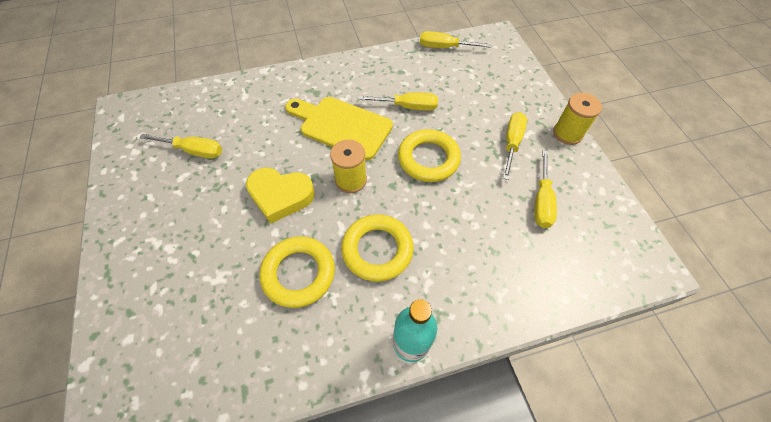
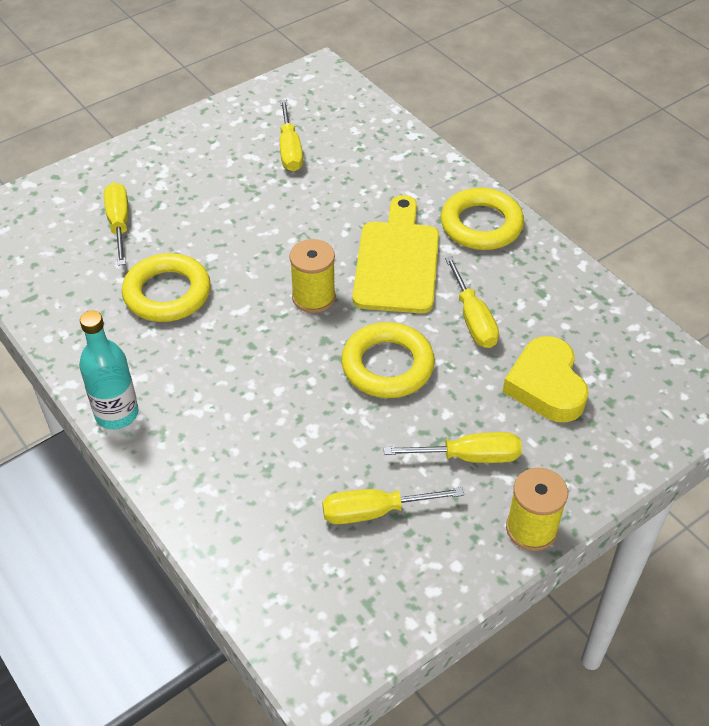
camera: 70 degrees right, 10 degrees down
(280, 196) = (261, 243): yellow heart -> yellow heart (546, 385)
(377, 250) = (223, 352): yellow ring -> yellow ring (481, 225)
(445, 47) = (633, 330): yellow screwdriver -> yellow screwdriver (119, 224)

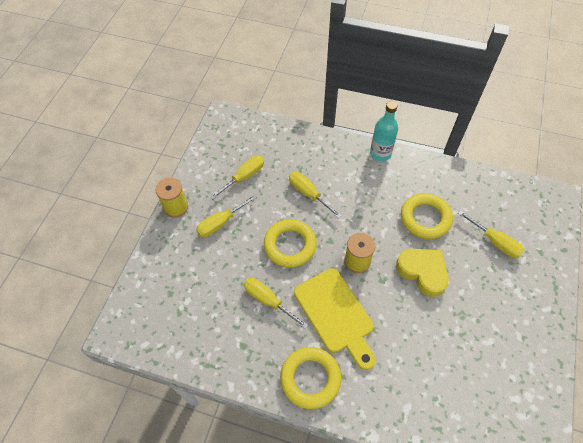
camera: 145 degrees right, 10 degrees up
(290, 150) = (474, 364): yellow screwdriver -> yellow screwdriver (308, 194)
(546, 385) = (207, 282): yellow heart -> yellow heart (423, 272)

